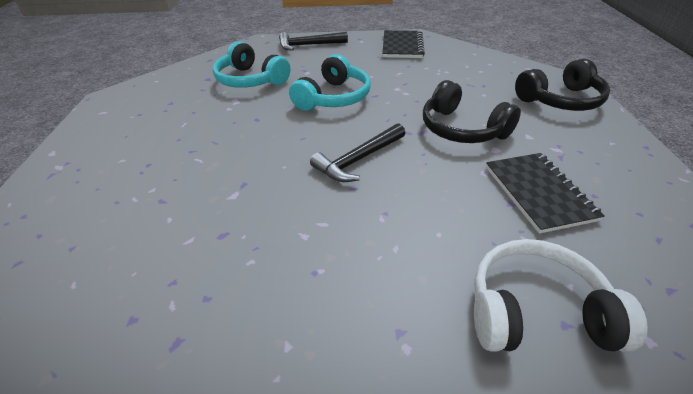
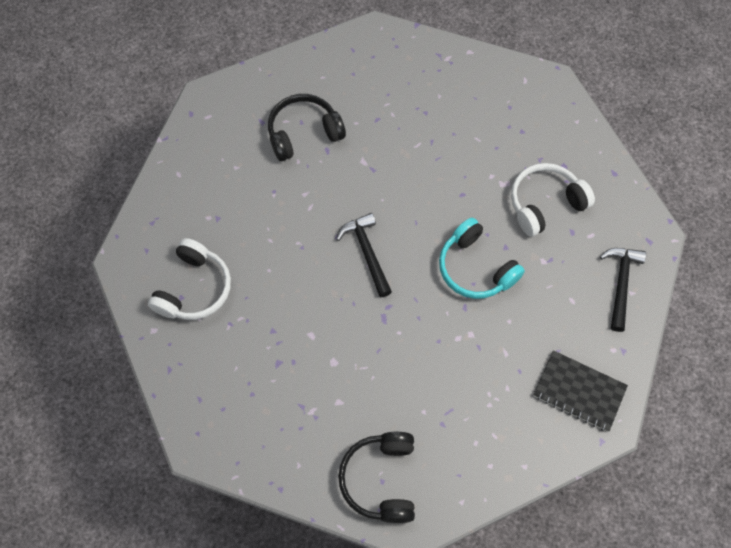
camera: 110 degrees right, 25 degrees up
(250, 80) = (545, 204): turquoise headphones -> white headphones
(462, 129) = (373, 353): black headphones -> black headphones (304, 133)
(538, 193) = (272, 357): black notebook -> none

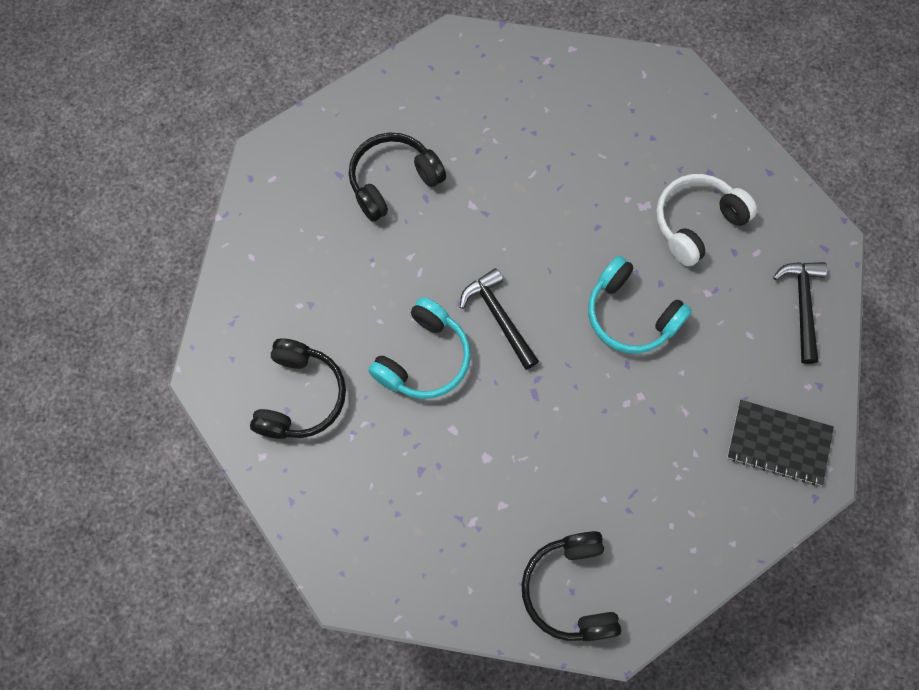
camera: 10 degrees left, 5 degrees up
(194, 288) = (300, 396): white headphones -> black headphones
(299, 275) = (424, 358): none -> turquoise headphones

